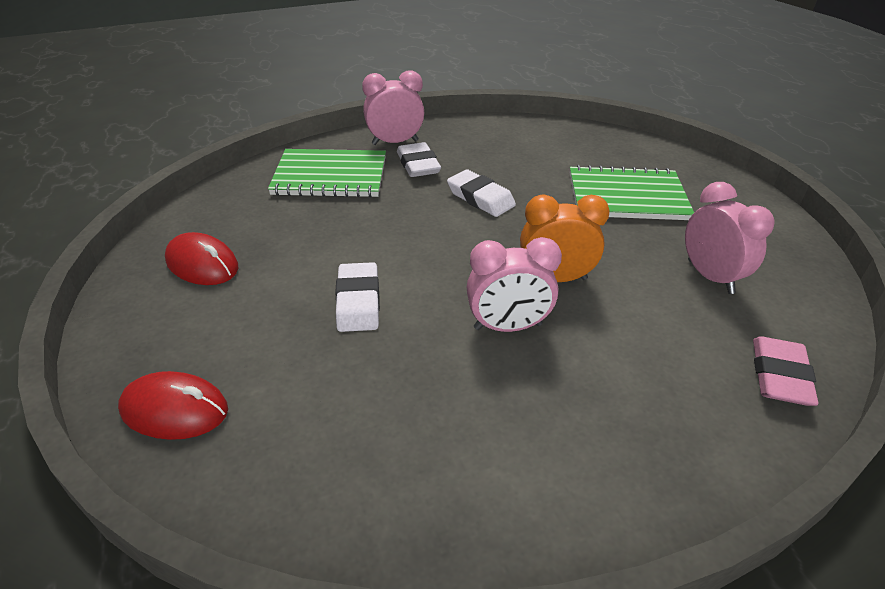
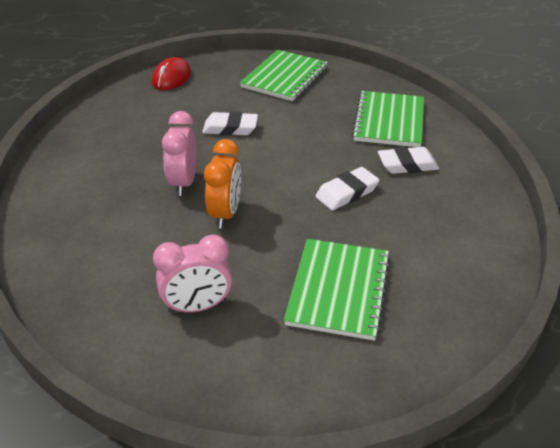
camera: 100 degrees right, 0 degrees up
(202, 264) = (284, 77): red mouse -> green notebook
(395, 142) = (450, 155): pink clock -> none
(780, 376) = (77, 302): pink eraser -> none

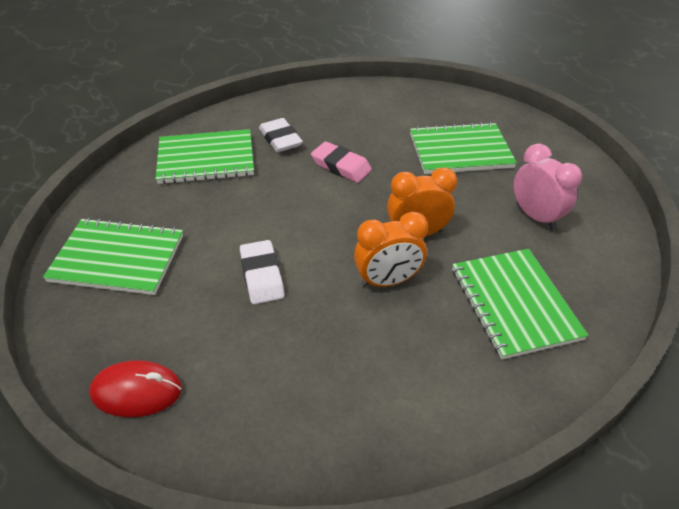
camera: 110 degrees left, 5 degrees up
(109, 244) = (514, 303): none -> green notebook
(183, 183) = (387, 281): pink clock -> orange clock
(347, 193) = (341, 166): white eraser -> pink eraser

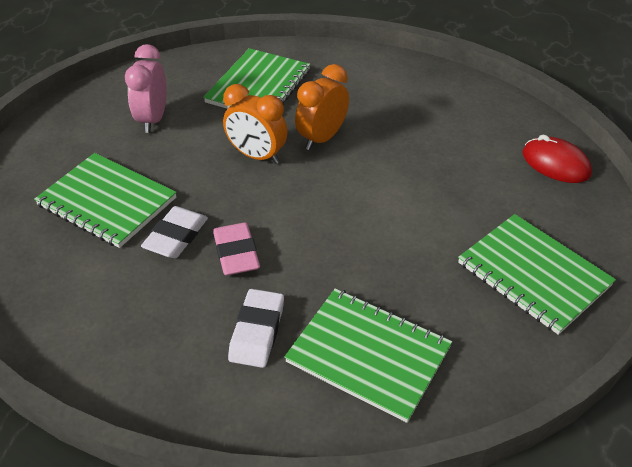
camera: 140 degrees left, 0 degrees up
(262, 275) = (412, 191): white eraser -> white eraser (176, 236)
(387, 281) = (322, 138): orange clock -> orange clock turned 75 degrees counterclockwise

